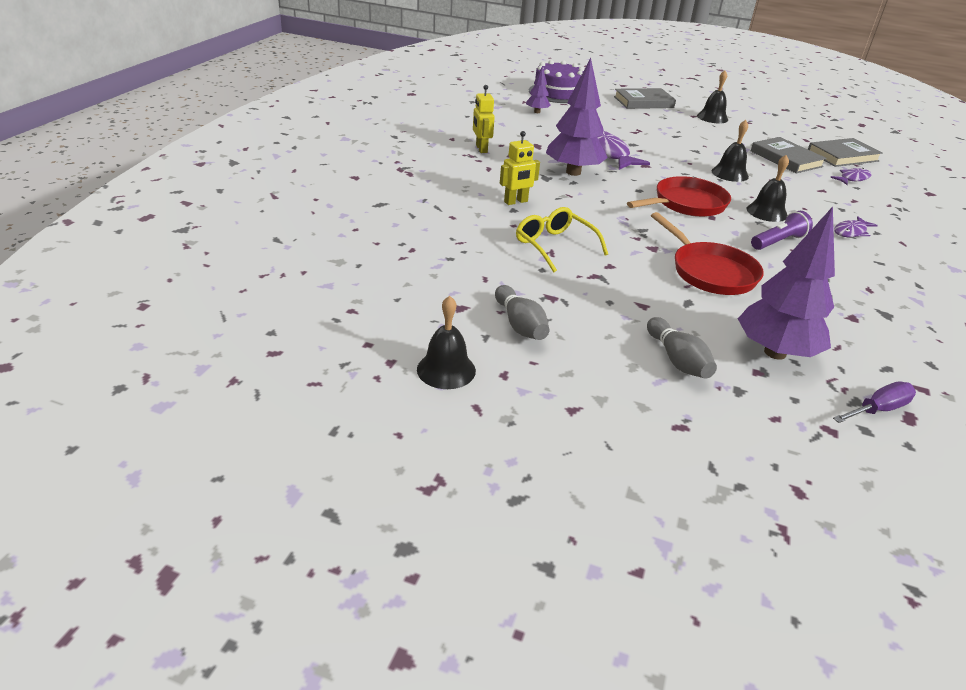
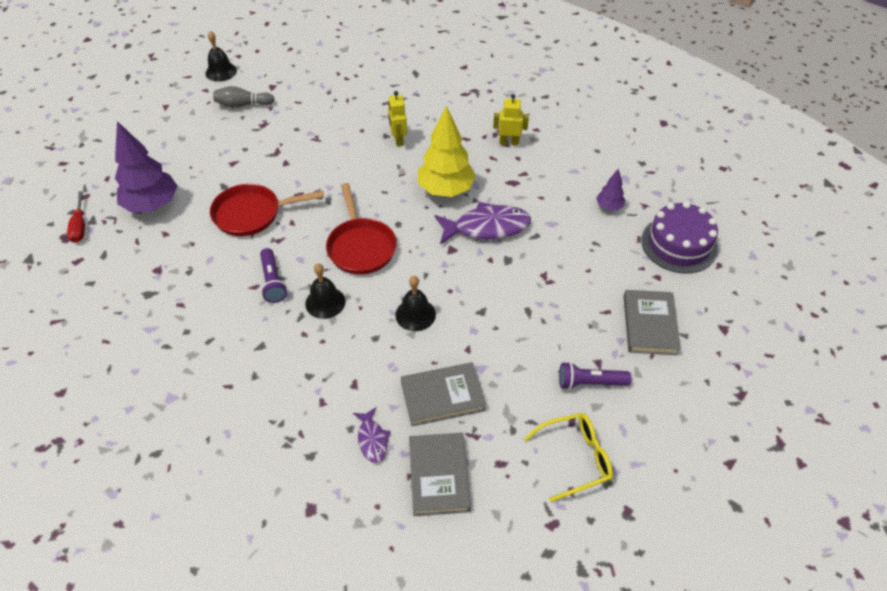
camera: 110 degrees right, 15 degrees up
(554, 246) = (323, 143): yellow glasses -> yellow glasses (575, 458)
(573, 172) = (446, 190): purple tree -> yellow tree
(677, 360) = (174, 158): grey bowling pin -> none
(712, 117) = (590, 383): black bell -> purple flashlight
(851, 232) = (264, 352): purple fish -> none
(878, 409) = (80, 226): purple screwdriver -> red screwdriver

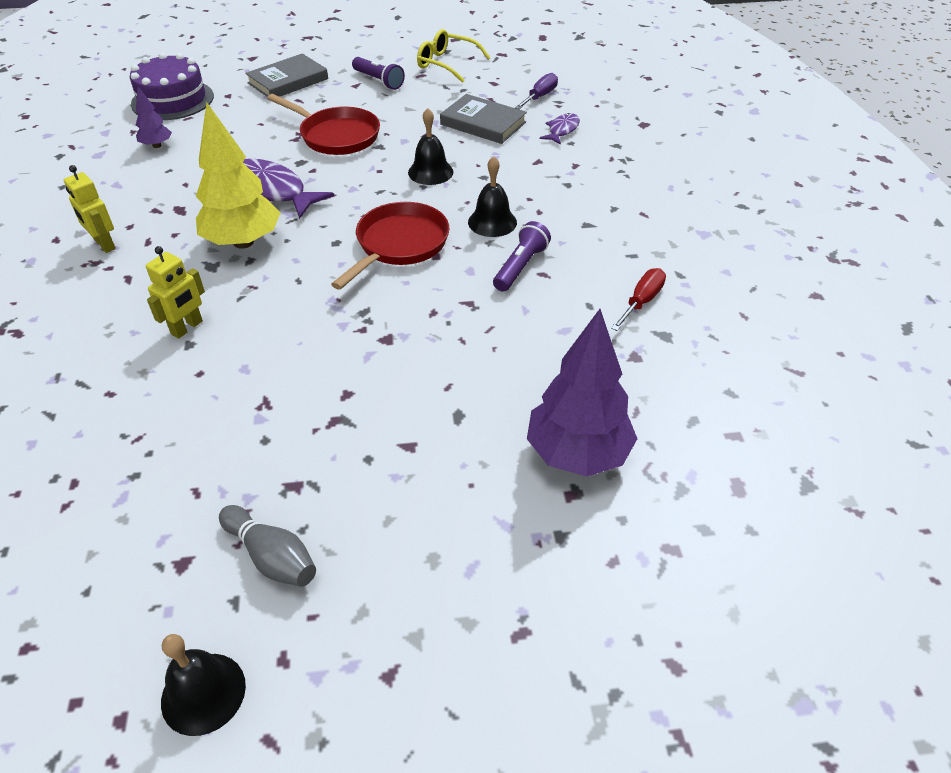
camera: 135 degrees left, 5 degrees down
(80, 226) = (705, 491): red screwdriver -> red screwdriver (641, 301)
(251, 214) = (464, 352): red pan -> red pan (336, 136)
(438, 476) = (540, 96): grey book -> purple screwdriver

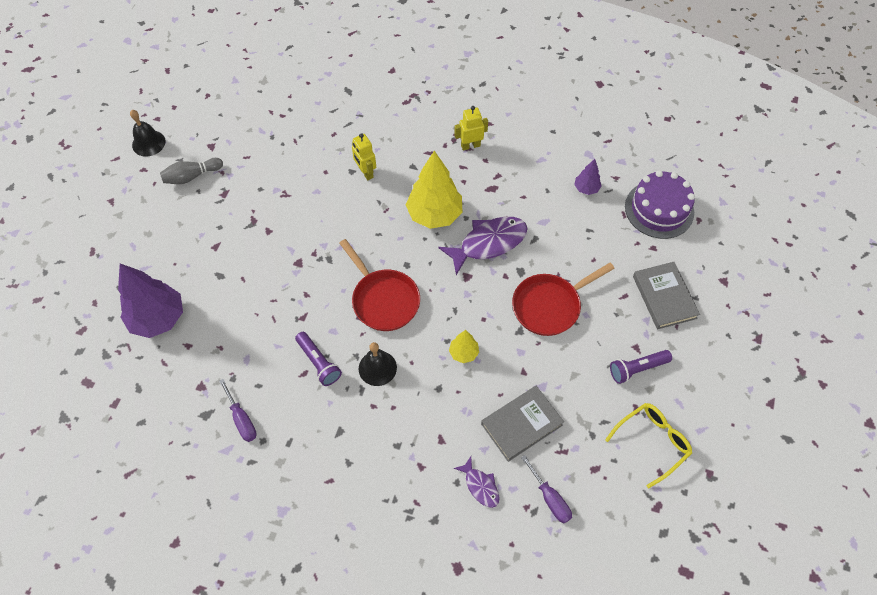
camera: 115 degrees right, 15 degrees up
(430, 172) = (463, 353): black bell -> yellow tree
(641, 301) = (241, 419): red screwdriver -> purple screwdriver

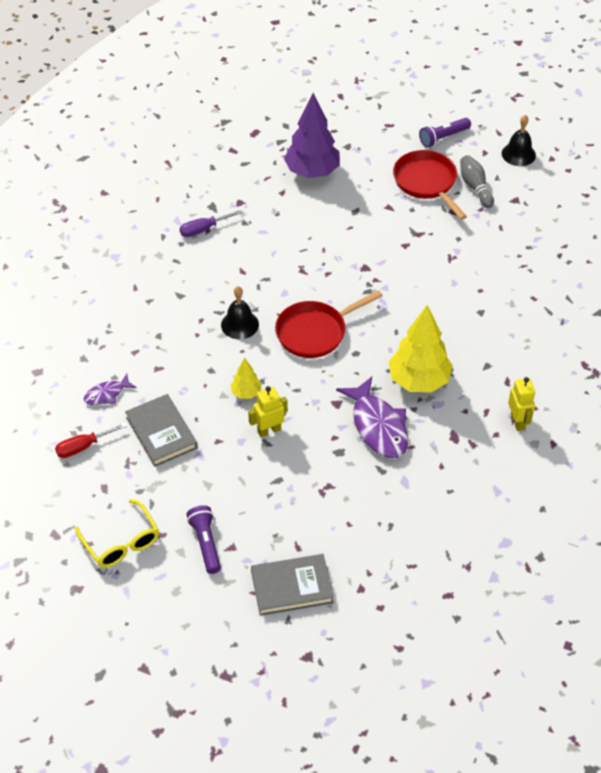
camera: 95 degrees right, 10 degrees down
(319, 363) = (251, 281): purple flashlight -> purple flashlight (443, 138)
(365, 172) = (478, 324): yellow robot -> yellow robot (269, 430)
(549, 306) = (292, 473): red pan -> red pan (427, 183)
(550, 498) = (83, 447): purple screwdriver -> red screwdriver
(586, 188) = (451, 531): purple tree -> none
(659, 209) = (417, 606): purple cake -> none

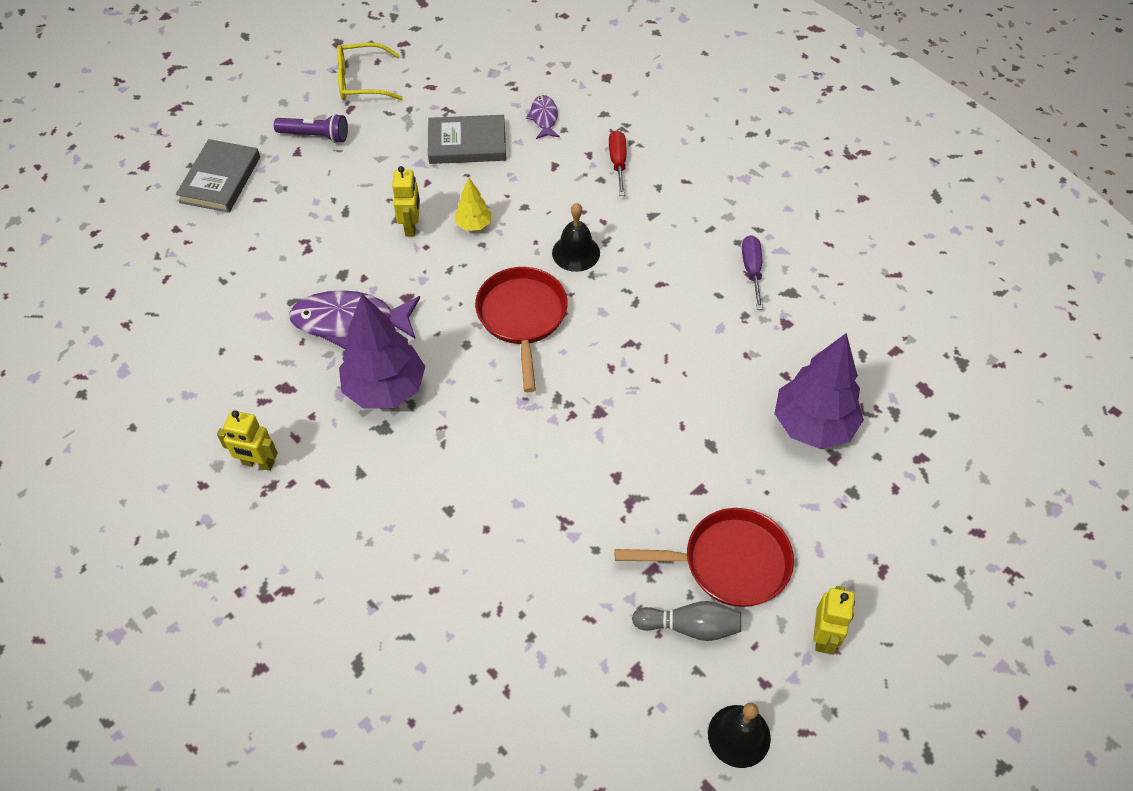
camera: 115 degrees right, 5 degrees up
(83, 447) = (489, 85): red screwdriver -> red screwdriver (618, 162)
(418, 381) = (385, 389): yellow tree -> purple tree
(443, 138) = (823, 636): purple flashlight -> yellow robot

